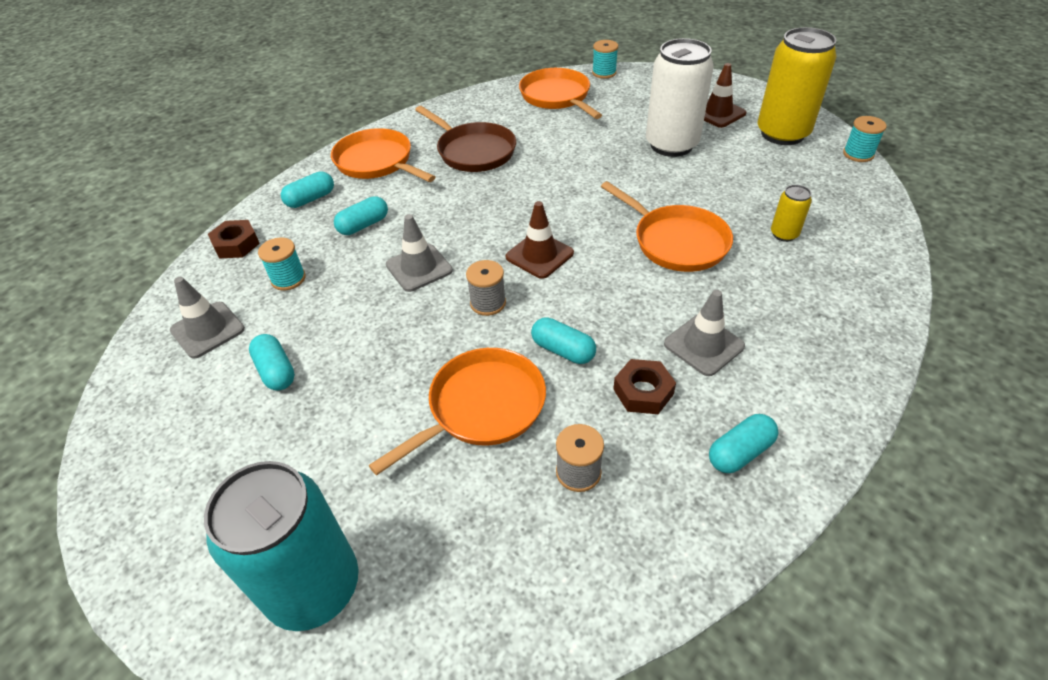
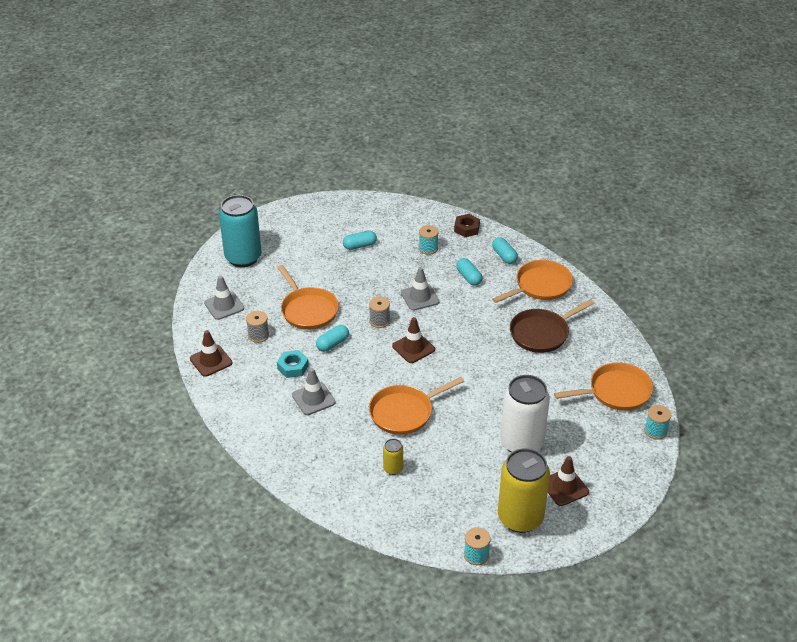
camera: 100 degrees right, 5 degrees down
(207, 330) = (398, 223): grey traffic cone -> grey traffic cone (224, 306)
(643, 392) = (293, 367): brown nut -> turquoise nut
(686, 541) = (211, 361): none -> brown traffic cone
(740, 452) = (243, 391): turquoise capsule -> none

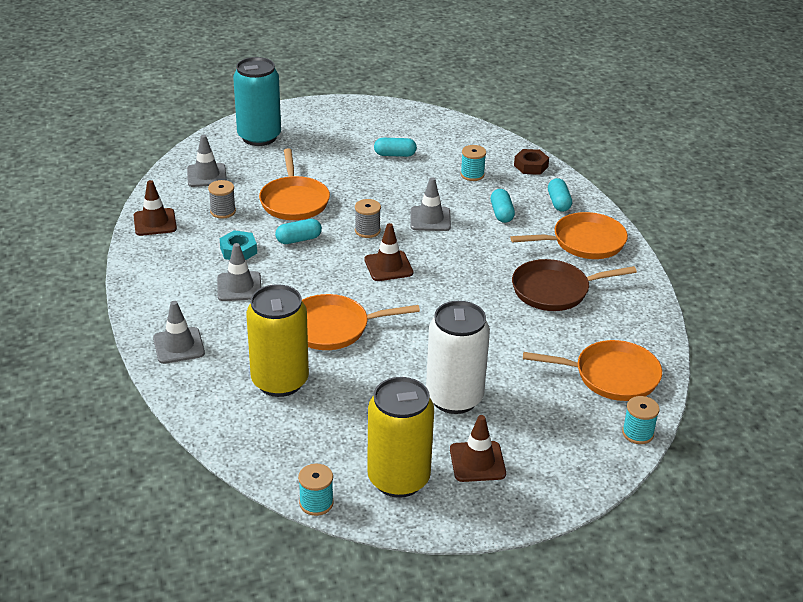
camera: 20 degrees right, 5 degrees down
(300, 463) = (179, 346): none -> grey traffic cone
(393, 468) = (280, 381): yellow can -> yellow can, size x2.22

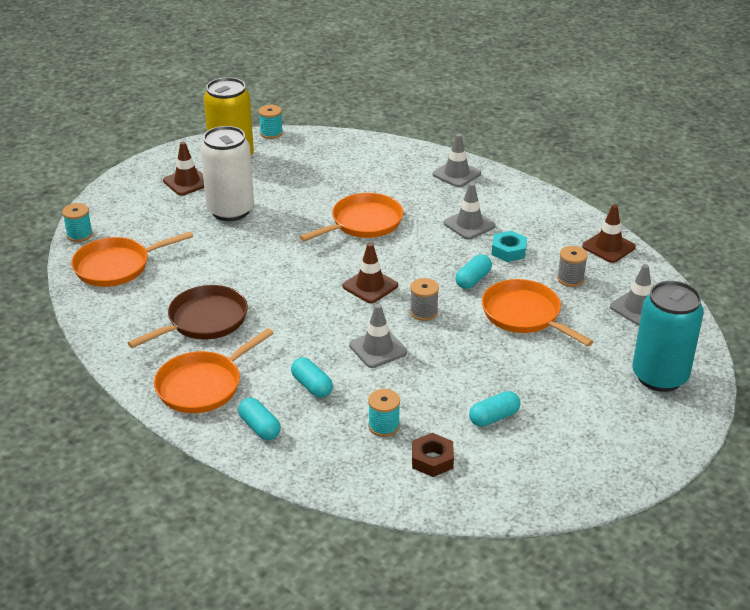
camera: 150 degrees right, 0 degrees up
(280, 381) = (362, 179): yellow can -> none
(531, 166) = (327, 471): brown nut -> brown nut (432, 459)

